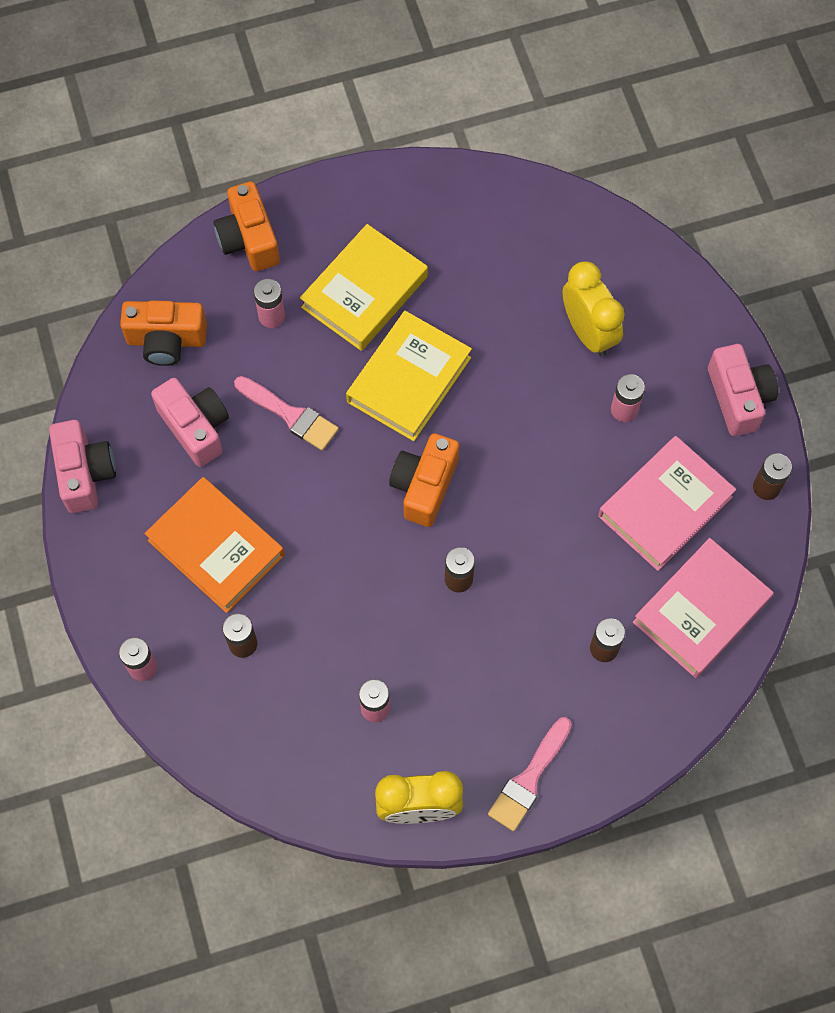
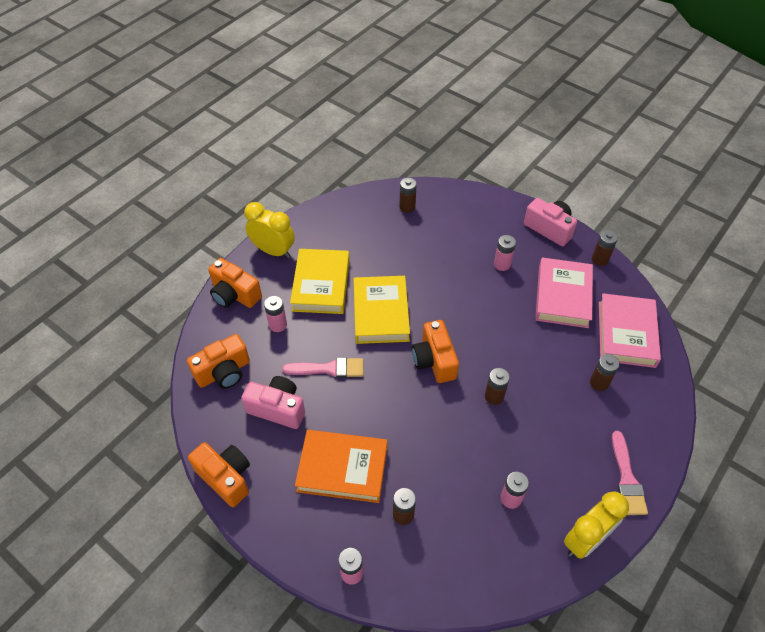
camera: 35 degrees left, 15 degrees down
(85, 473) = (225, 477): pink camera -> orange camera
(568, 241) = (407, 207): none -> brown battery
(588, 332) = (453, 240): yellow clock -> yellow clock (273, 251)

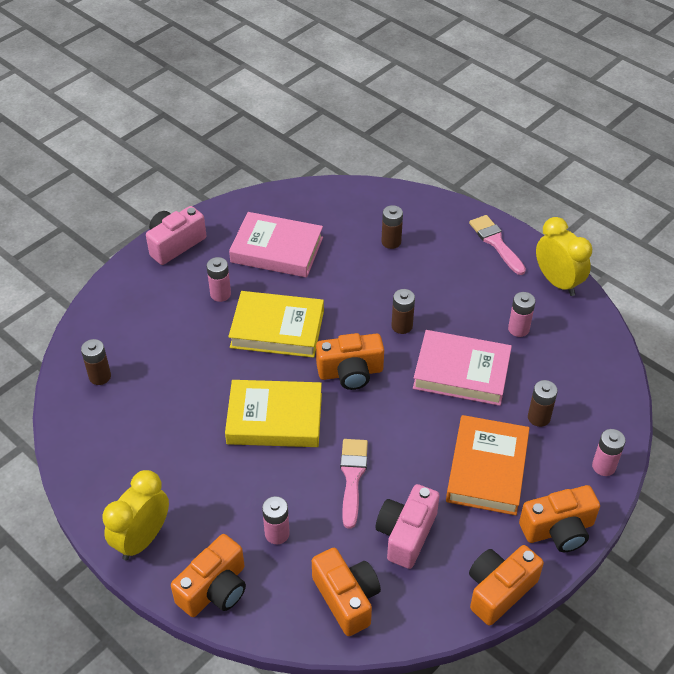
camera: 85 degrees left, 5 degrees down
(282, 527) = (558, 530): none -> orange camera
(321, 285) = (217, 481): yellow book -> yellow book (277, 329)
(600, 259) = (231, 211): brown battery -> none
(626, 334) = (334, 210): pink book -> pink book (461, 372)
(627, 478) = (496, 243): pink brush -> pink brush turned 120 degrees counterclockwise

